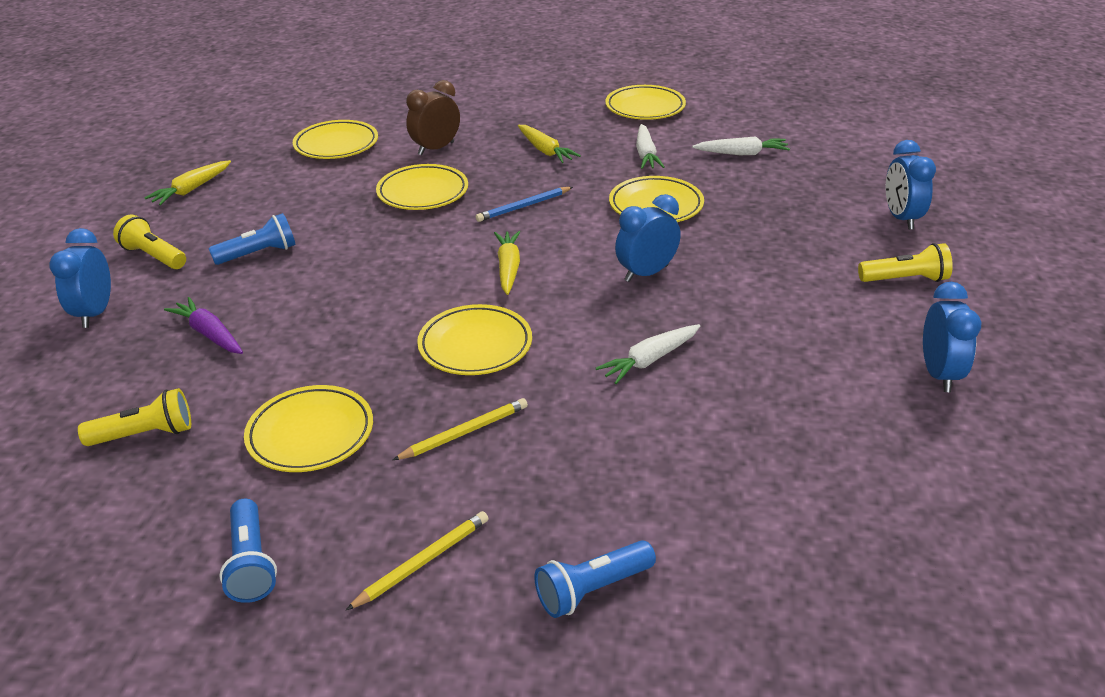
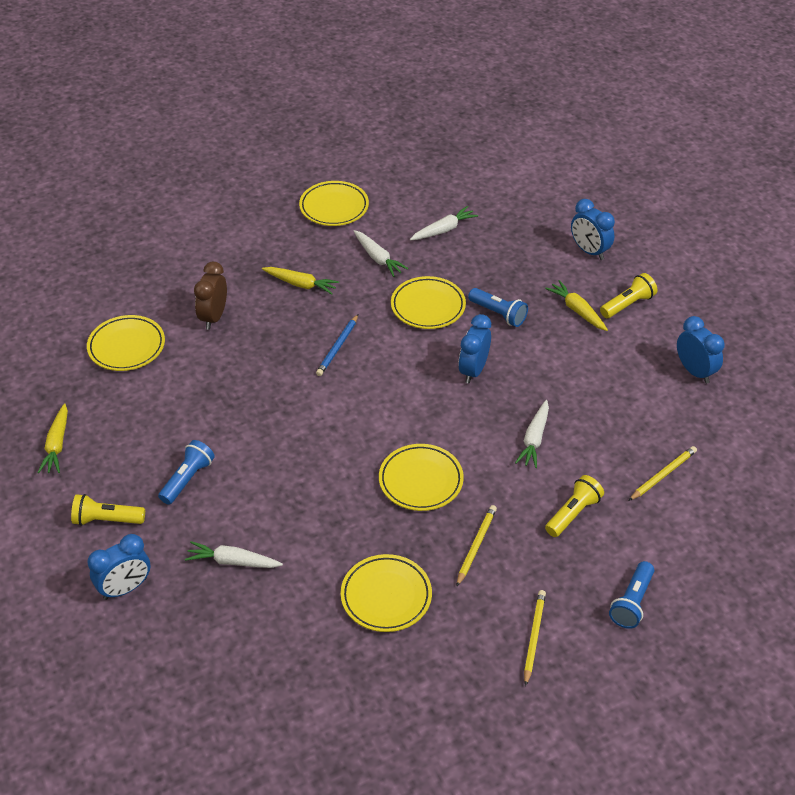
camera: 35 degrees left, 10 degrees up
(95, 313) = (125, 588): blue clock -> blue clock turned 90 degrees counterclockwise
(145, 434) = (280, 654): yellow flashlight -> yellow flashlight (573, 513)
(209, 334) = (233, 561): purple carrot -> white carrot
(251, 563) = (443, 692): blue flashlight -> blue flashlight (498, 314)
(423, 192) = (250, 366): yellow plate -> none
(508, 268) = (381, 408): yellow carrot -> yellow carrot (577, 310)
(784, 465) = (663, 475): none -> yellow pencil

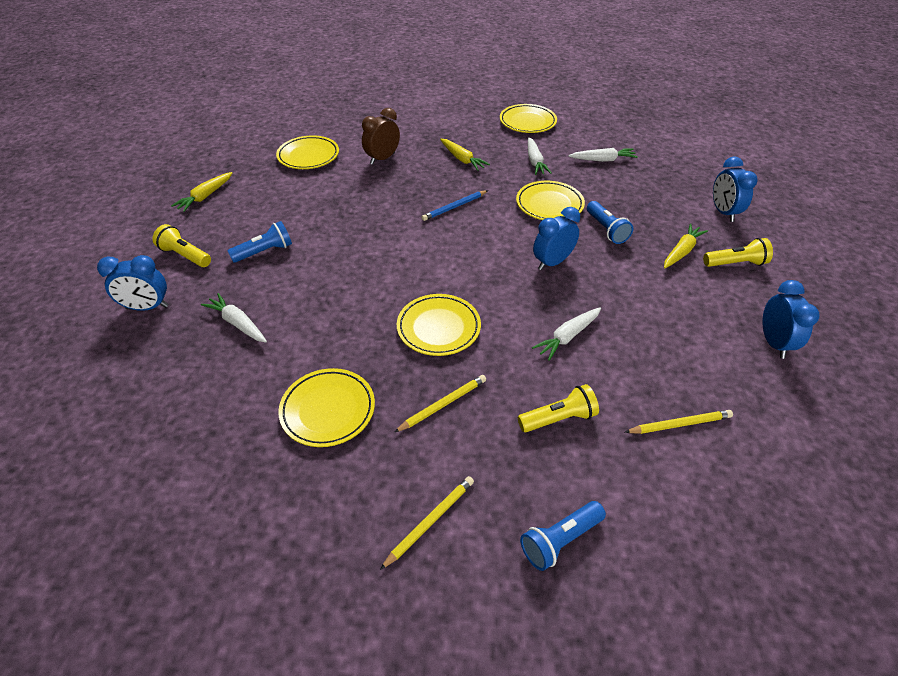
camera: 30 degrees right, 0 degrees up
(577, 310) = (681, 251): yellow carrot -> yellow carrot turned 45 degrees clockwise

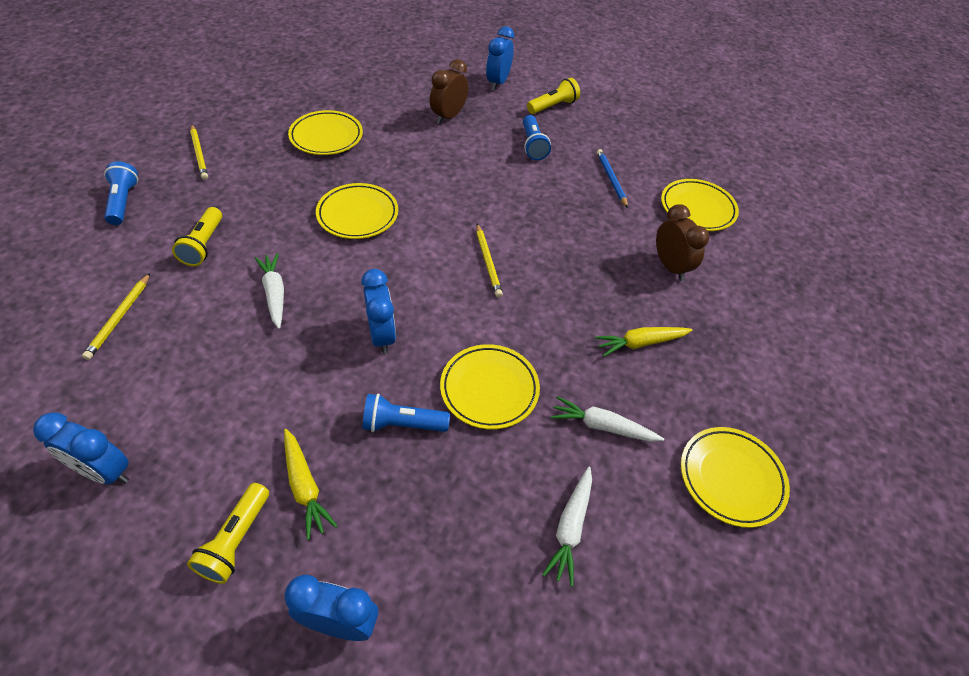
camera: 110 degrees right, 5 degrees up
(205, 196) = (642, 129): yellow carrot -> none
(238, 323) = (448, 116): white carrot -> brown clock
(443, 405) = (278, 189): yellow pencil -> yellow pencil (487, 262)
(454, 207) = (534, 294): blue pencil -> blue pencil (611, 179)

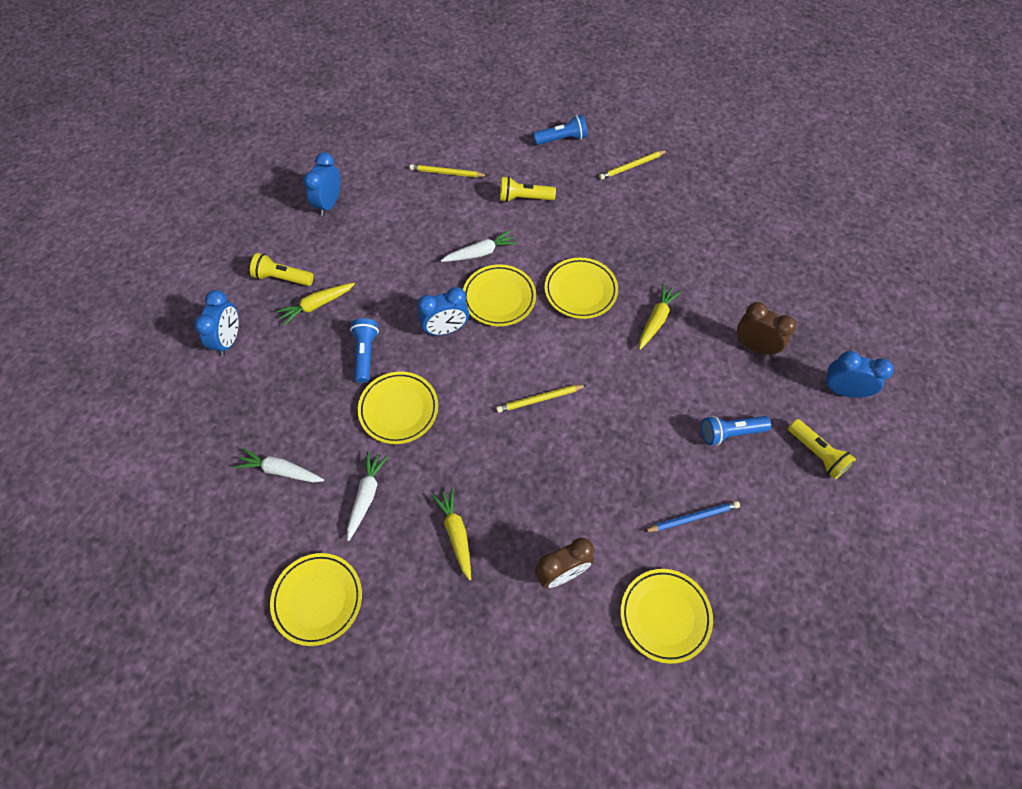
camera: 90 degrees right, 10 degrees up
(326, 137) = (684, 248): yellow plate -> yellow plate (499, 298)
(408, 168) = (656, 320): none -> yellow carrot

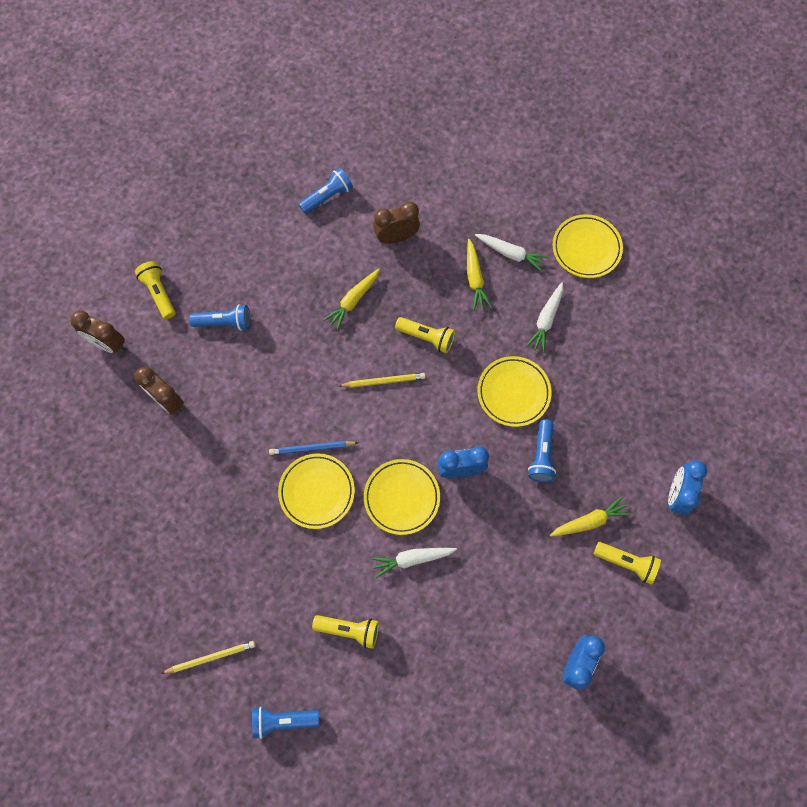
camera: 170 degrees left, 10 degrees up
(281, 470) = (619, 353): white carrot -> white carrot (511, 254)
(447, 173) = (433, 687): yellow pencil -> none
(502, 453) = (426, 337): none -> yellow flashlight
(656, 320) = (251, 444): yellow carrot -> yellow carrot (353, 301)
(665, 616) = (327, 196): yellow plate -> blue flashlight
(692, 518) = (282, 260): blue pencil -> blue pencil (312, 448)
(843, 390) = (108, 344): blue clock -> brown clock

